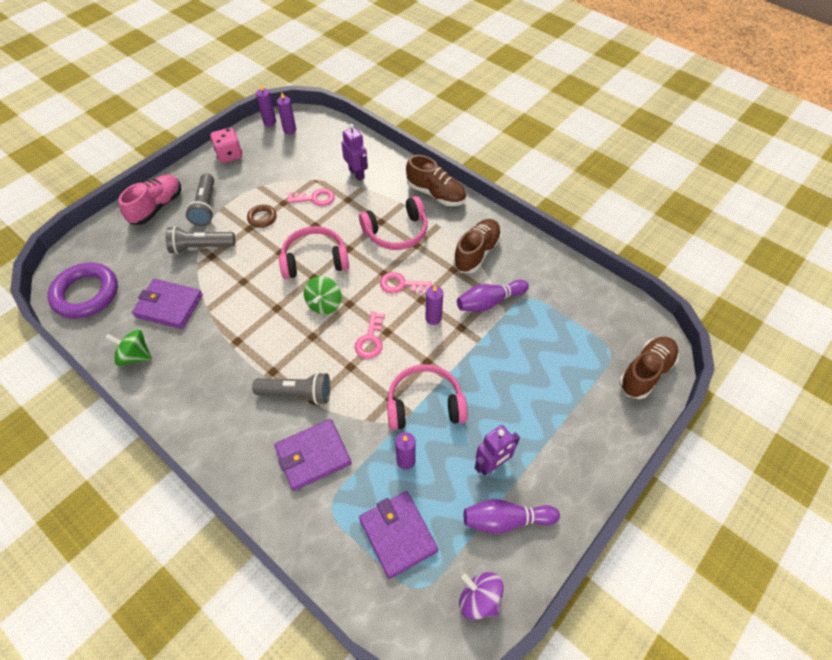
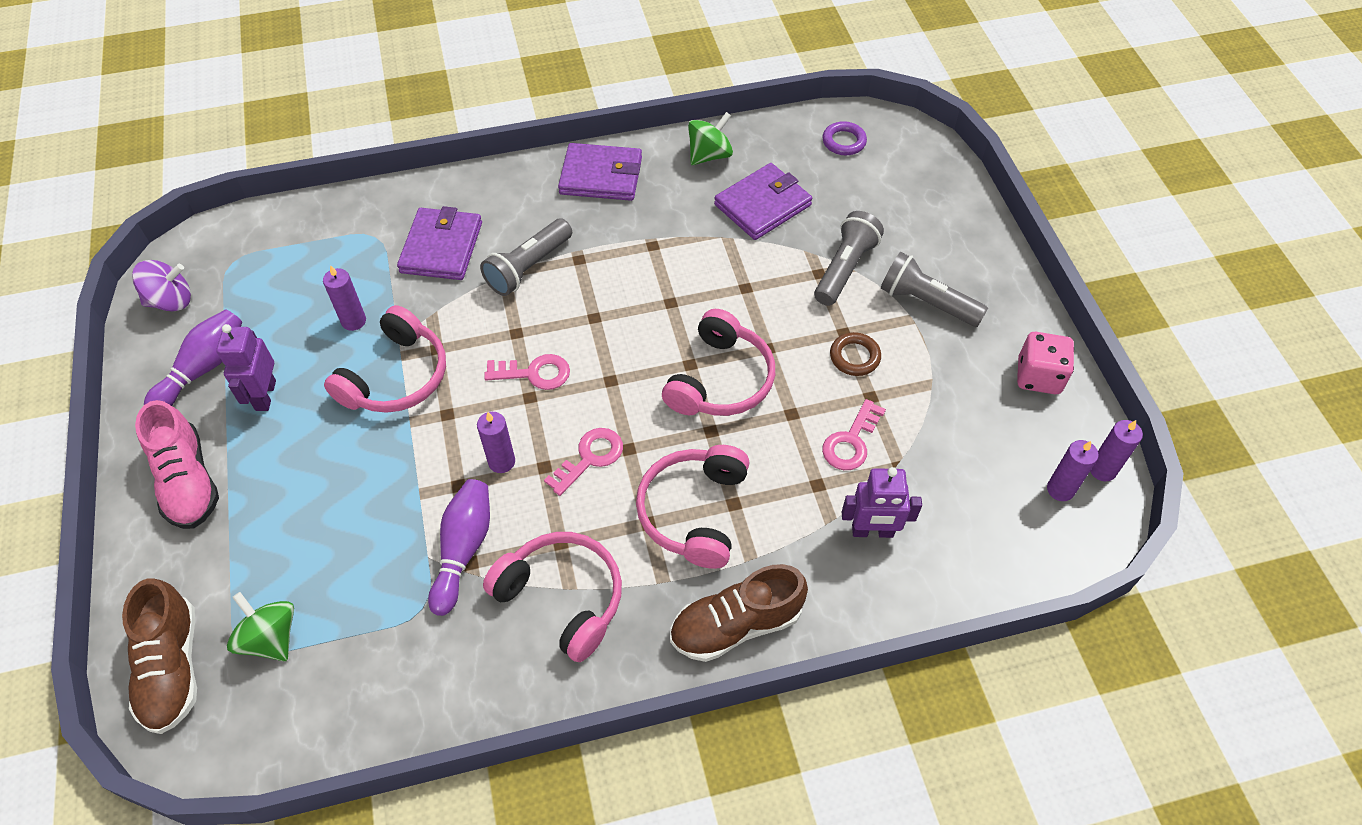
camera: 125 degrees right, 0 degrees up
(86, 294) = (844, 142): purple ring -> purple ring, size x0.49
(157, 207) = (964, 250): pink shoe -> pink shoe (188, 481)
(324, 304) = (633, 354): green spinning top -> green spinning top (270, 638)
(370, 339) = (534, 373): pink key -> pink key turned 135 degrees clockwise
(398, 535) = (292, 273): purple wallet -> purple wallet (601, 176)
(476, 253) = (562, 598): brown shoe -> pink headphones

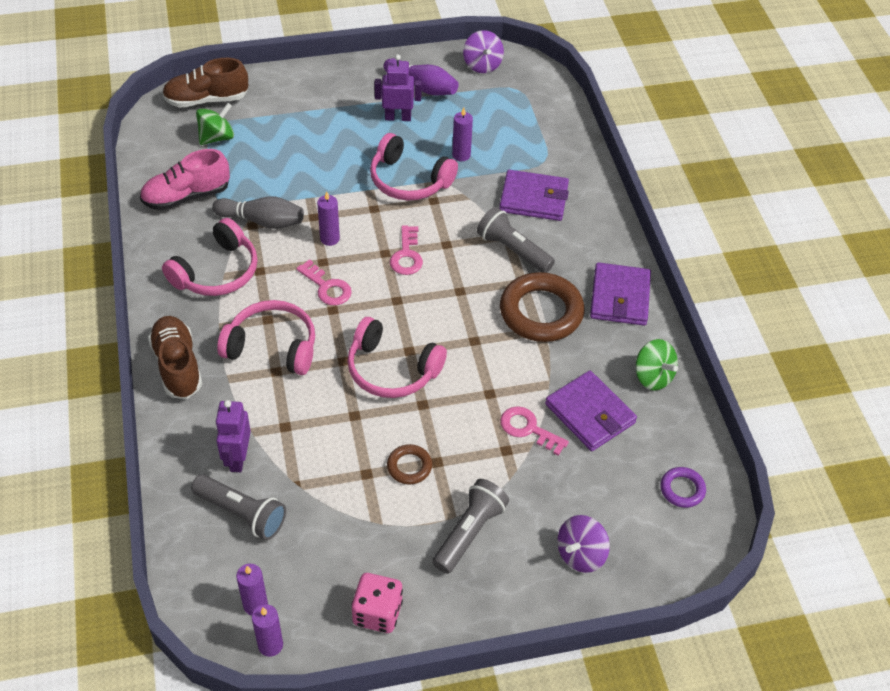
camera: 90 degrees right, 5 degrees down
(188, 481) = (333, 90): pink shoe -> pink shoe (187, 196)
(463, 550) = (262, 221): purple bowling pin -> grey bowling pin
(625, 242) = (541, 312): none -> brown ring
(845, 268) = (512, 471): grey flashlight -> grey flashlight (242, 513)
(851, 441) = (322, 454): pink key -> pink key (528, 429)
(932, 216) = (581, 554): none -> purple spinning top

